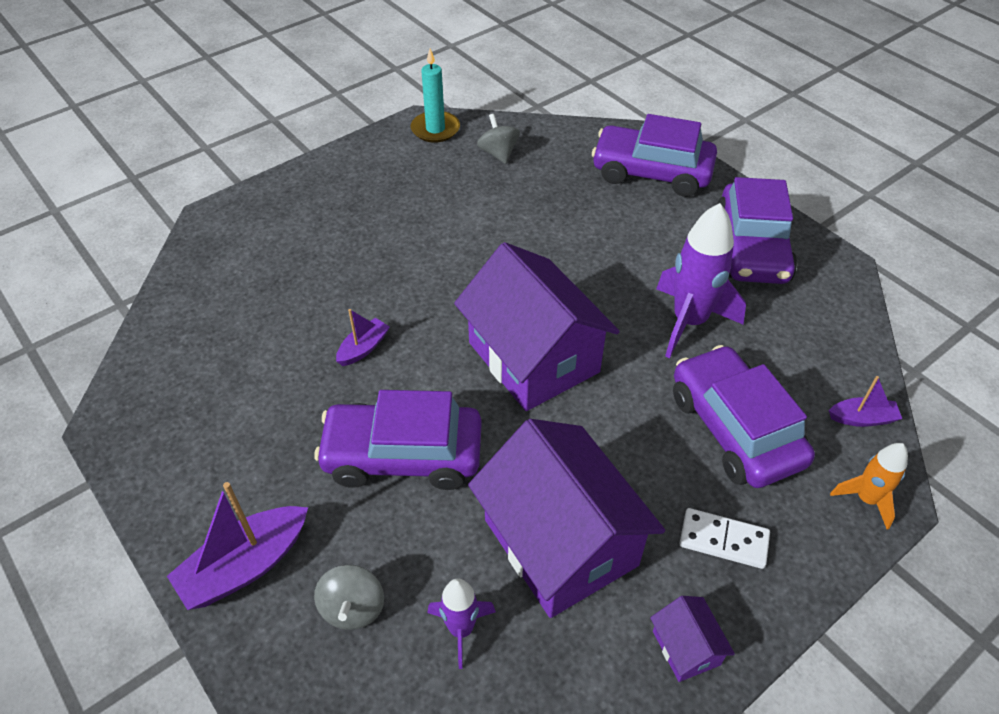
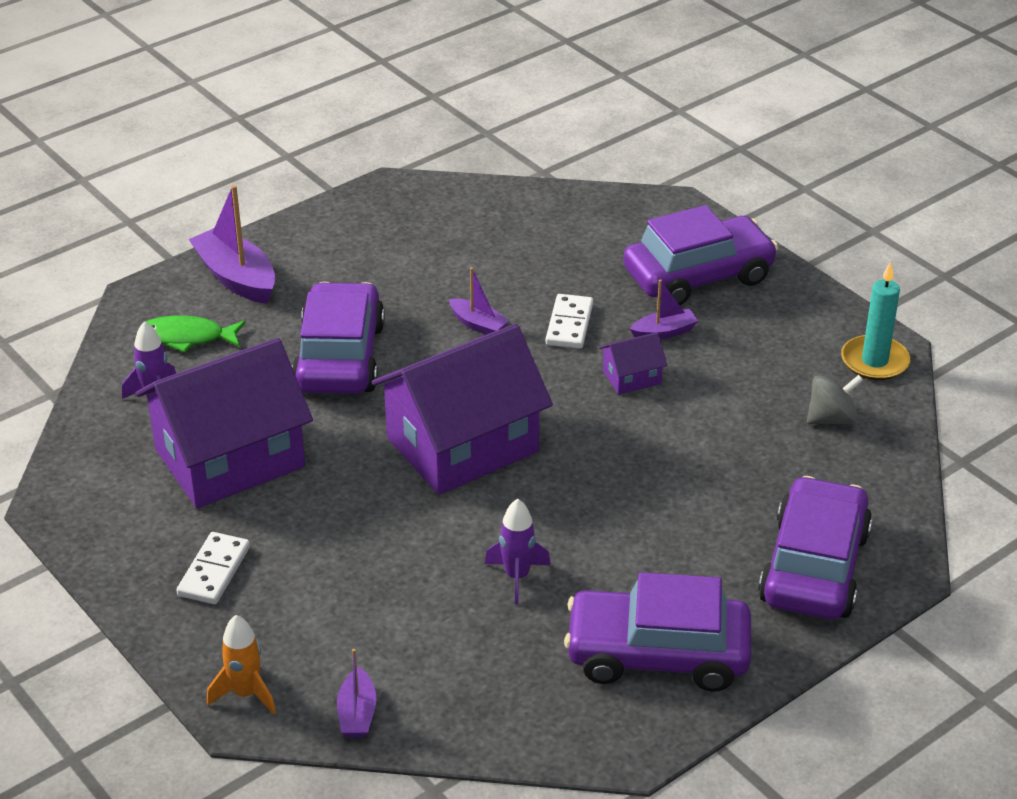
camera: 90 degrees right, 10 degrees down
(353, 608) = (187, 337): grey spinning top -> green fish
(371, 287) = (569, 324): none -> white domino
(389, 230) = (664, 332): none -> purple boat
(686, 647) = (110, 533): purple house -> purple house (631, 377)
(689, 322) = (517, 577): purple rocket -> purple rocket, size x0.56
(734, 429) = (351, 597): purple car -> purple car (698, 276)

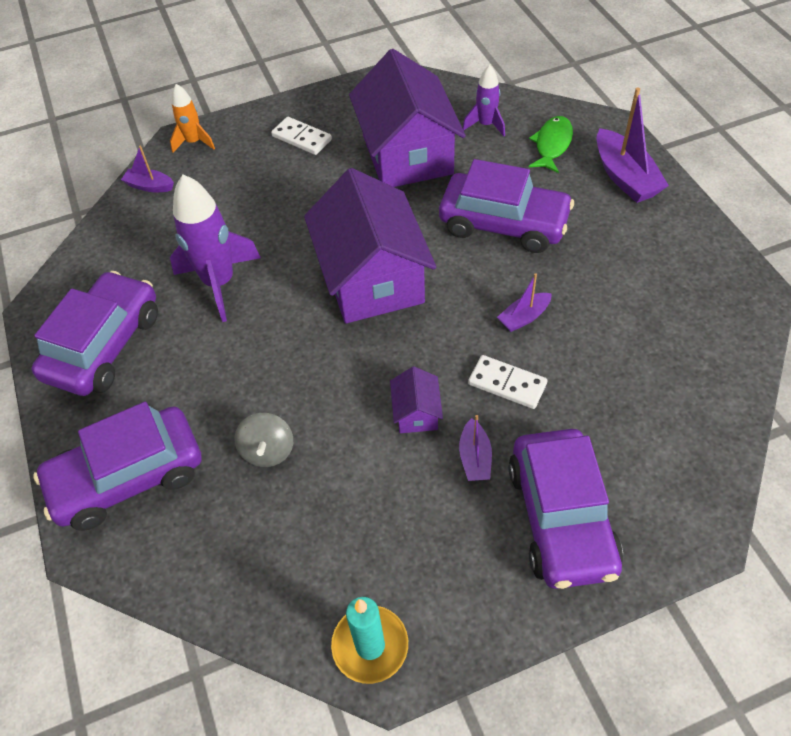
camera: 110 degrees right, 15 degrees up
(236, 278) = (625, 177): purple boat -> purple boat turned 90 degrees clockwise
(517, 577) = (219, 283): purple rocket -> purple rocket, size x1.80
(814, 567) = (128, 477): purple car -> purple car turned 120 degrees clockwise
(831, 419) = (299, 564): grey spinning top -> grey spinning top (268, 451)

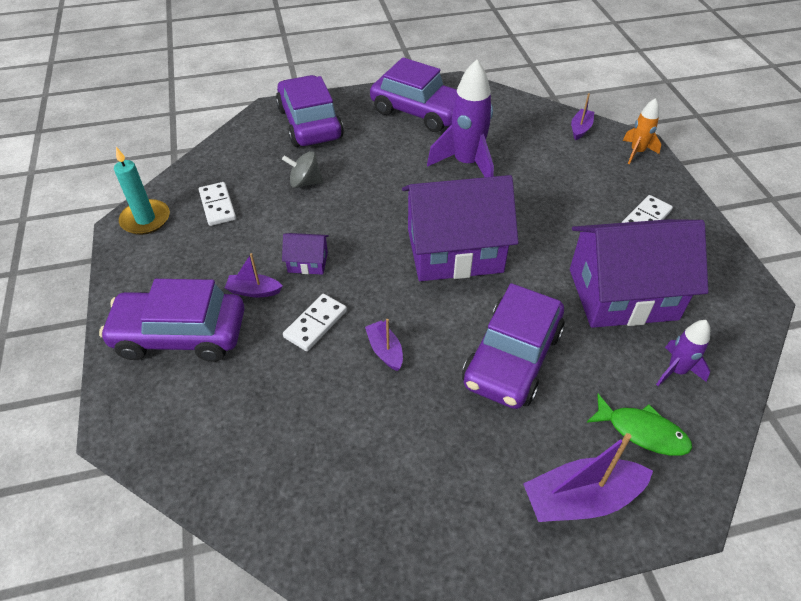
camera: 95 degrees right, 5 degrees down
(328, 551) = (217, 206): none -> white domino

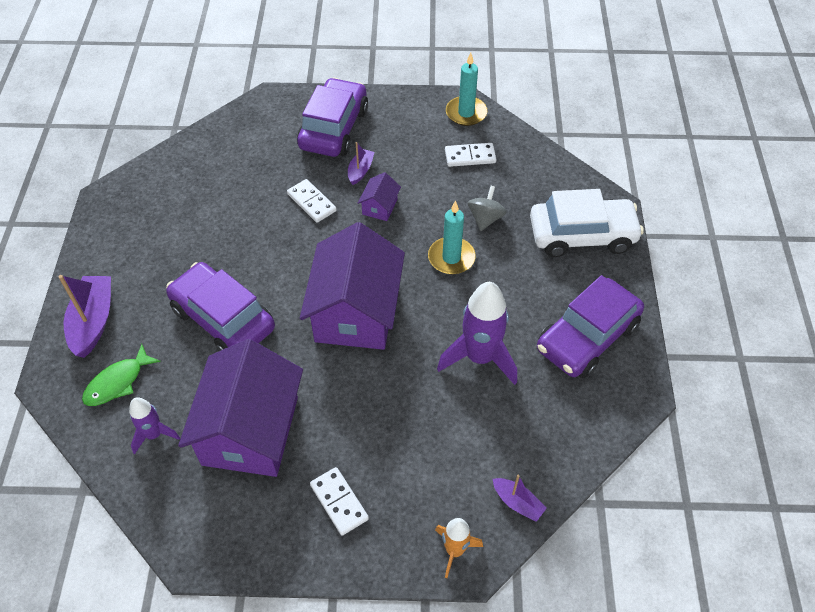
camera: 105 degrees right, 5 degrees up
(310, 123) = (582, 235): purple car -> white car
(362, 197) = (451, 258): none -> turquoise candle
(385, 350) = (268, 239): purple boat -> none

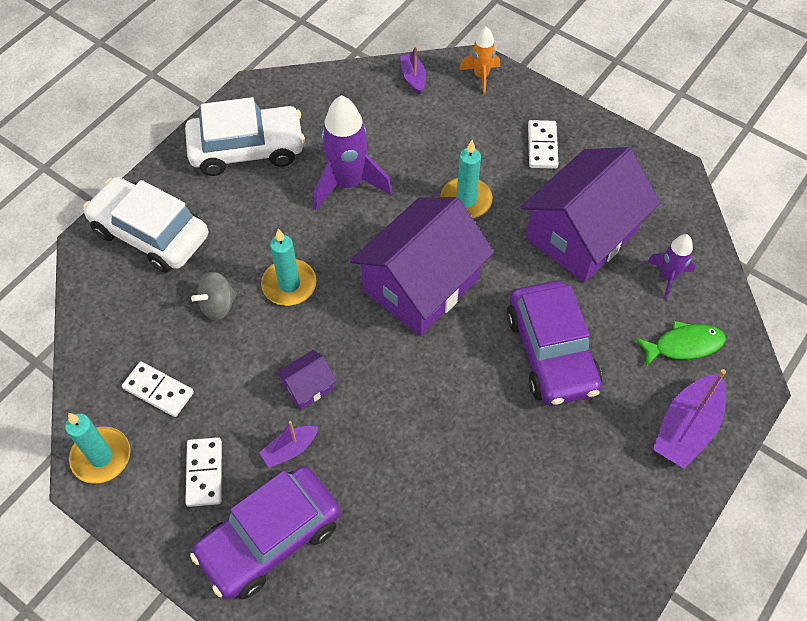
camera: 145 degrees left, 5 degrees up
(311, 202) = (375, 439): white domino -> white domino (204, 473)
(371, 402) = (466, 200): none -> turquoise candle
(587, 337) = (247, 149): purple car -> white car

